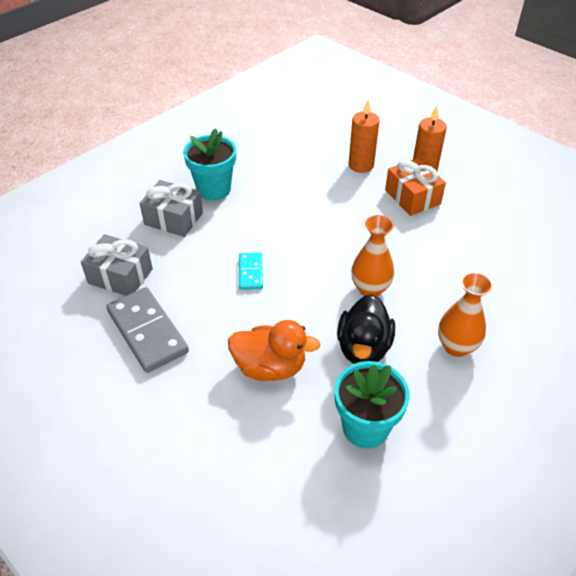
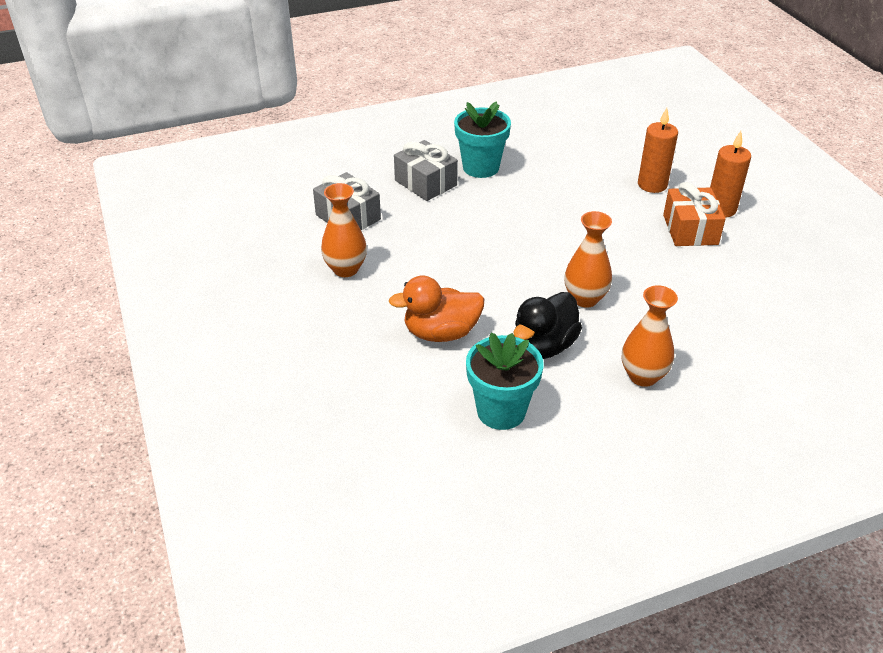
camera: 25 degrees right, 5 degrees down
(147, 332) = (345, 269): grey domino -> orange vase
(251, 272) = (472, 249): turquoise domino -> none
(270, 367) = (441, 333): orange duck -> orange duck turned 135 degrees clockwise

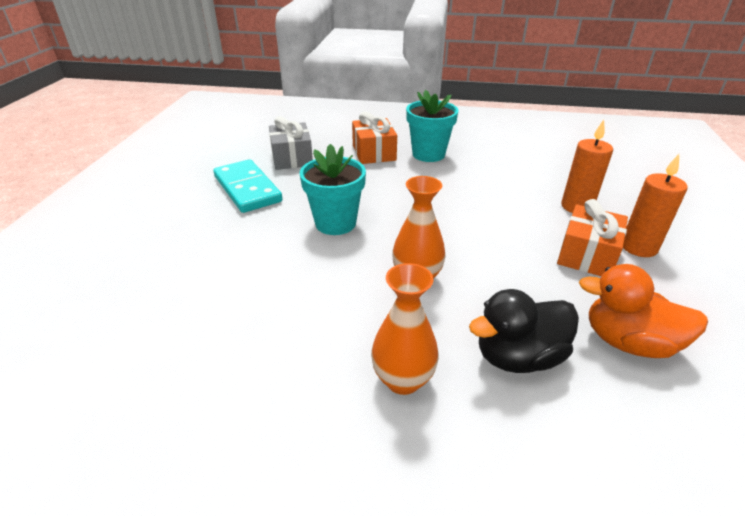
camera: 30 degrees right, 5 degrees down
(345, 269) = (247, 189): orange vase -> turquoise domino
(425, 183) = (374, 153): grey gift -> orange gift
(441, 333) = (259, 258): orange duck -> orange duck (628, 342)
(501, 411) = (226, 349): turquoise flower pot -> turquoise flower pot (335, 223)
(543, 346) = (332, 305): black duck -> black duck (518, 357)

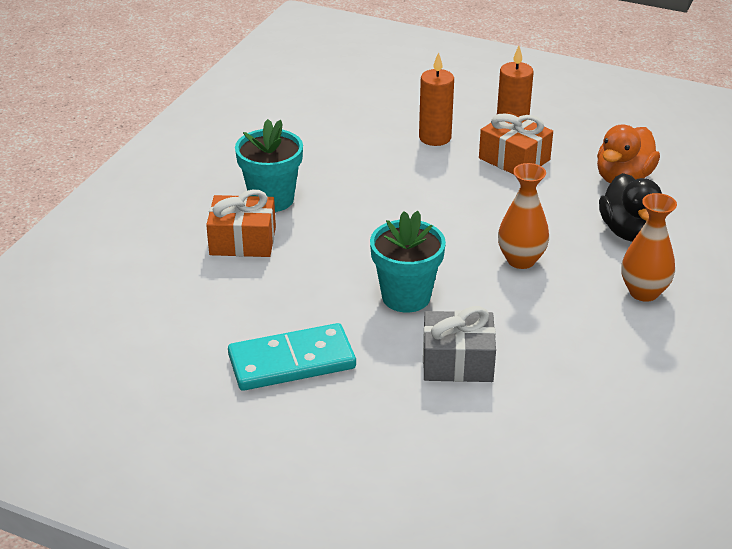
camera: 75 degrees left, 0 degrees up
(292, 158) = (218, 314): grey gift -> grey gift (457, 362)

